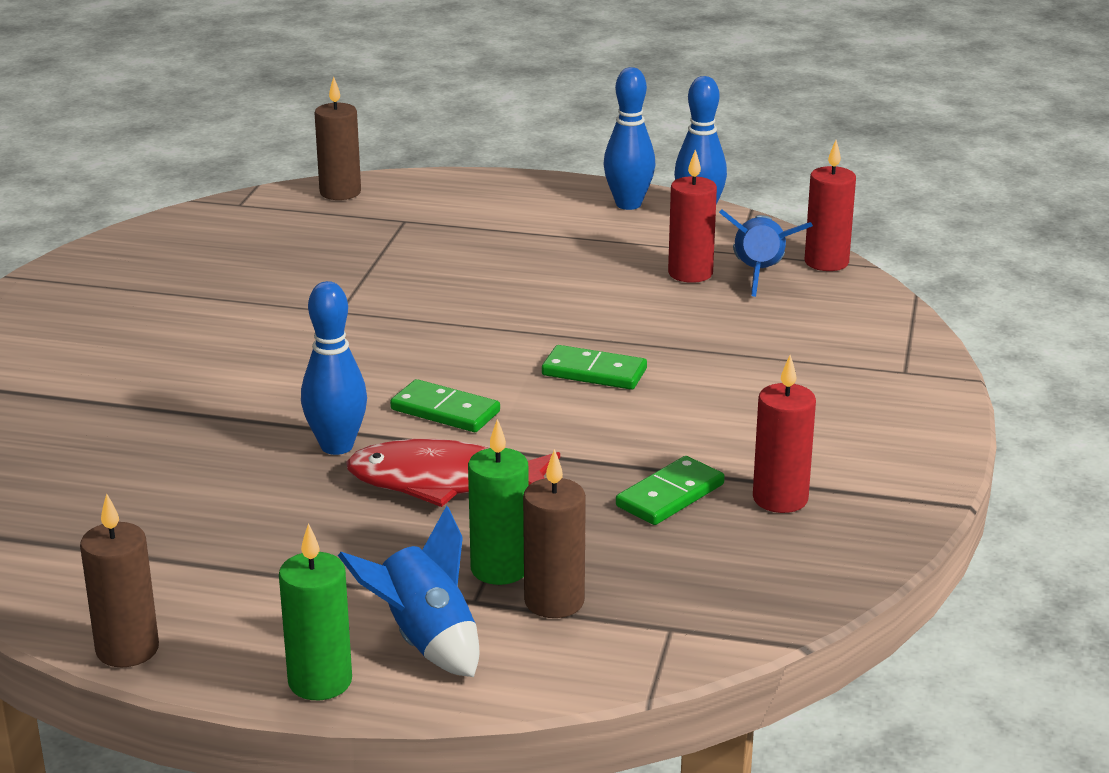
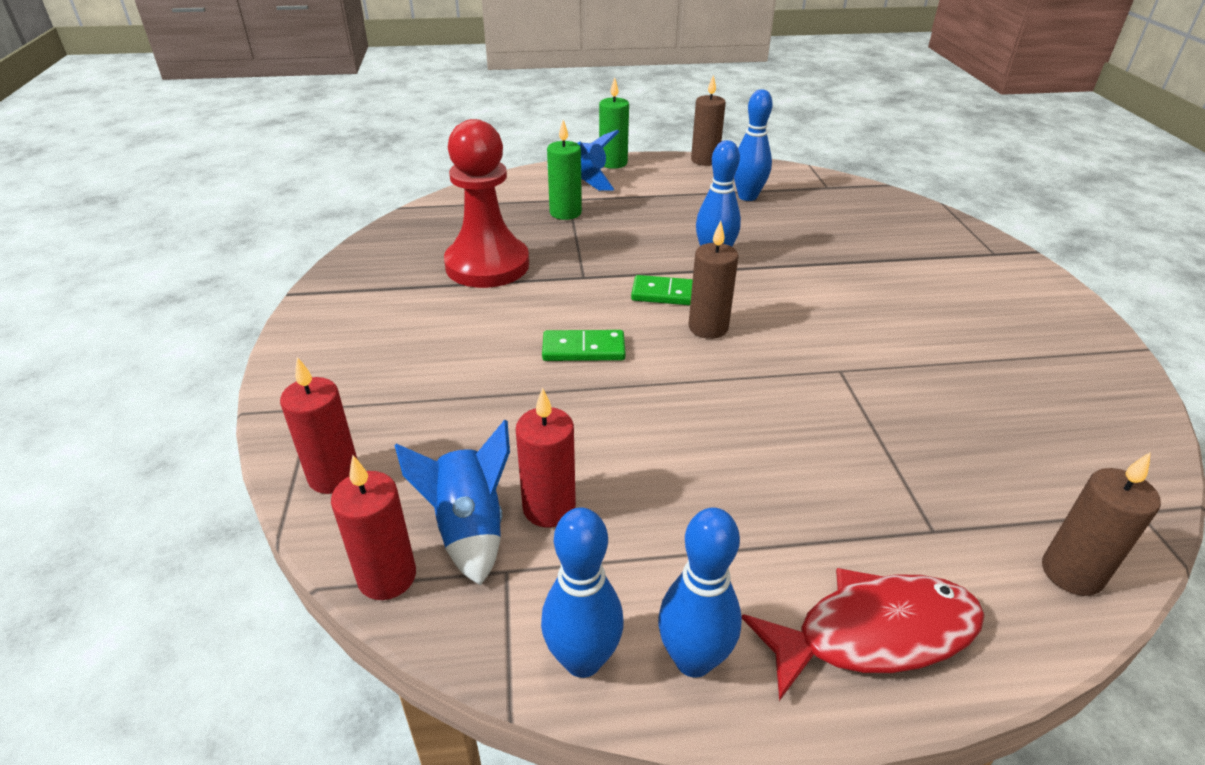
camera: 160 degrees right, 10 degrees up
(158, 542) = (747, 196): none -> blue bowling pin
(443, 482) = (630, 249): red fish -> red fish (874, 633)
(554, 602) = (528, 204): brown candle -> brown candle (708, 328)
(670, 495) = (487, 265): green domino -> red pawn
(780, 499) = (416, 275): red candle -> red candle (334, 476)

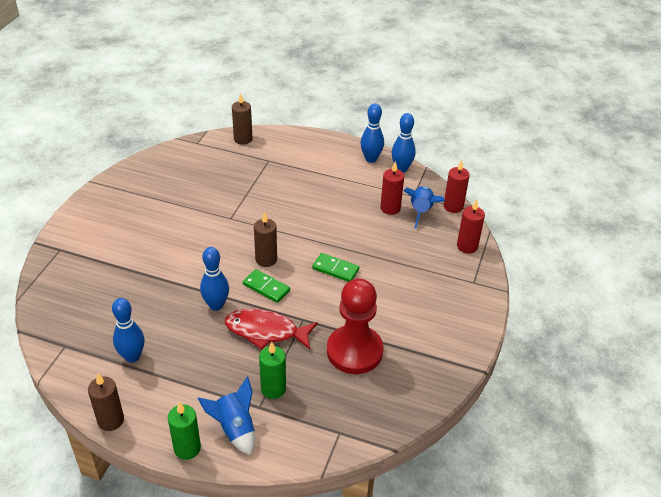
camera: 155 degrees left, 5 degrees up
(874, 633) = (316, 147): red fish -> red fish (265, 331)

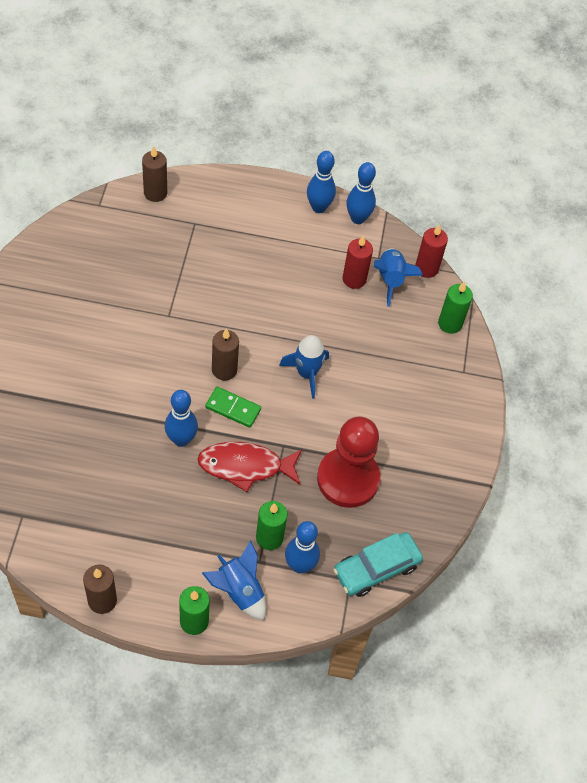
camera: 15 degrees left, 15 degrees up
(132, 356) = (103, 519): blue bowling pin -> blue bowling pin (300, 565)
(335, 269) = (307, 373): green domino -> blue rocket
(366, 426) = (376, 568): none -> turquoise car
(467, 246) = (450, 324): red candle -> green candle

